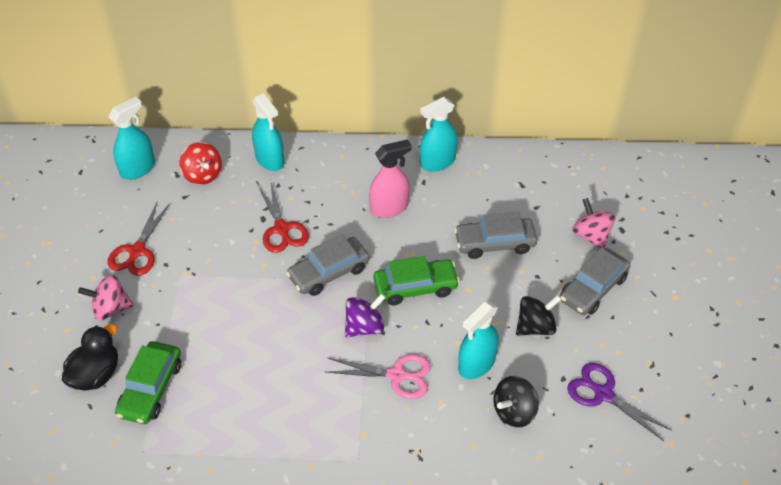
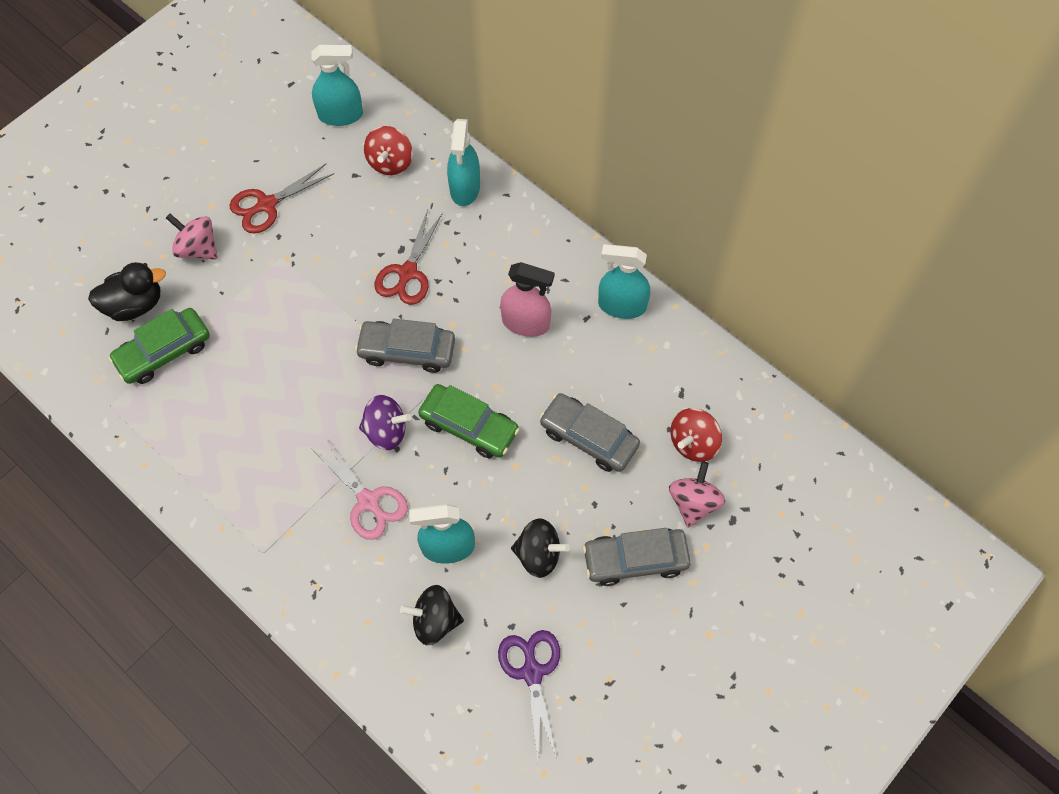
camera: 40 degrees right, 15 degrees up
(557, 205) = (693, 443): none -> red spinning top

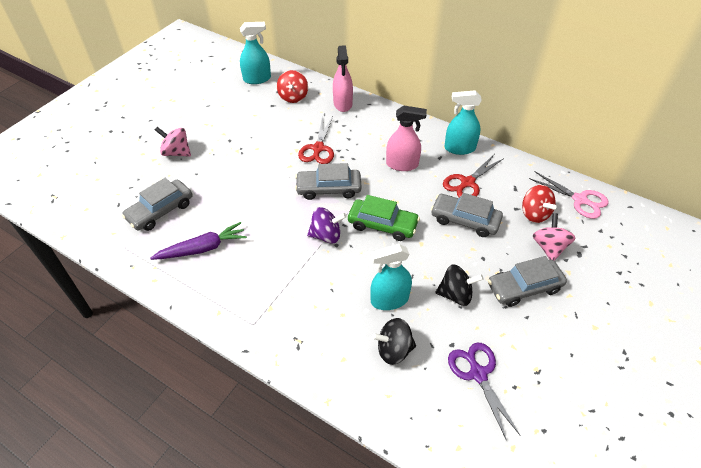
camera: 10 degrees left, 15 degrees down
(135, 304) = (137, 187): black duck -> none
(164, 352) = (160, 211): green car -> grey car
(214, 424) = (203, 248): none -> purple carrot
(267, 204) = (219, 125): red scissors -> red scissors (467, 182)
(368, 501) = (324, 279): pink scissors -> pink scissors (579, 200)
(465, 188) = (343, 104): turquoise spray bottle -> pink spray bottle
(693, 443) = (534, 214): red spinning top -> red spinning top turned 60 degrees counterclockwise

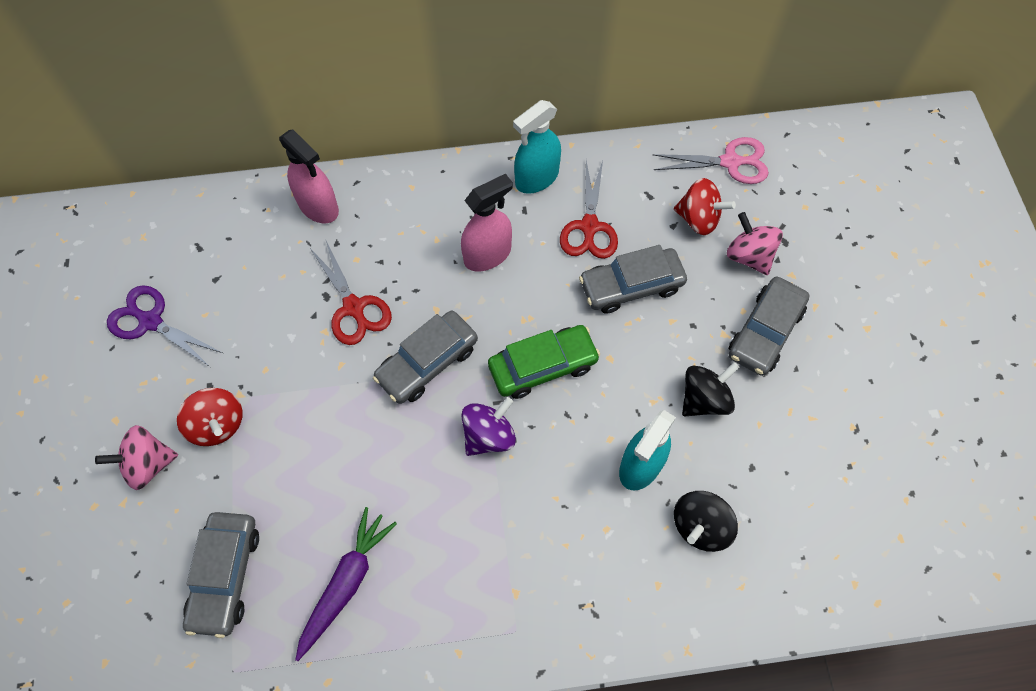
camera: 40 degrees left, 15 degrees up
(257, 79) = (144, 246): turquoise spray bottle -> none
(293, 97) = (233, 243): red spinning top -> red spinning top (218, 425)
(478, 374) = (805, 481): purple scissors -> purple scissors (151, 321)

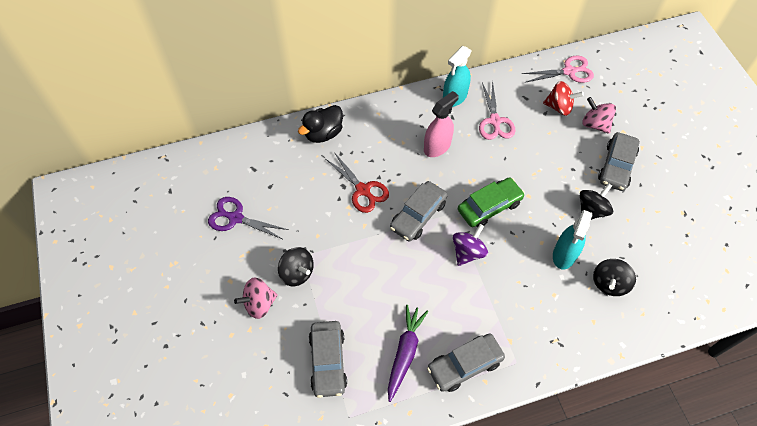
camera: 10 degrees left, 5 degrees down
(218, 425) = (297, 273): red spinning top -> black spinning top
(318, 207) = (323, 133): pink spray bottle -> black duck
(589, 226) = (494, 121): red scissors -> pink scissors
(631, 286) = (529, 152): grey car -> grey car (464, 365)

